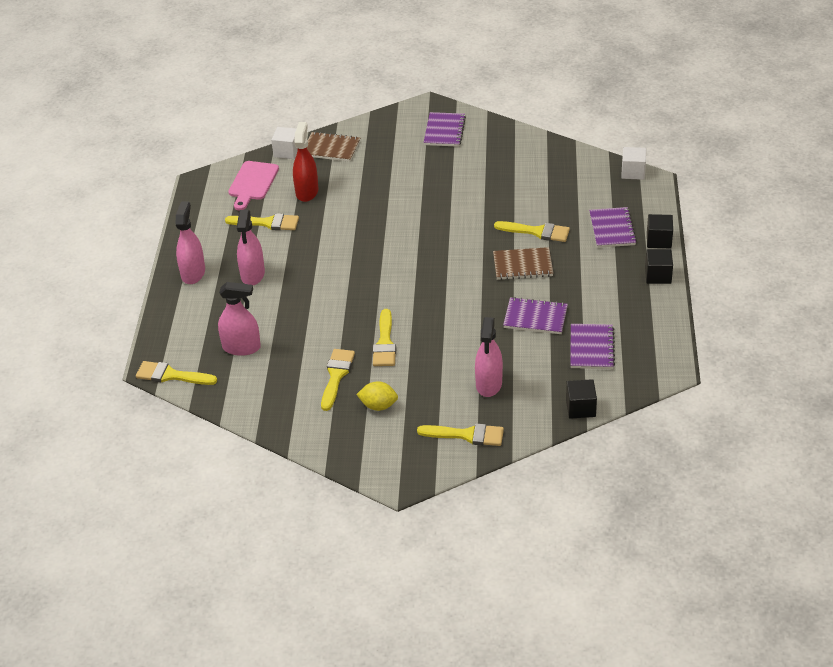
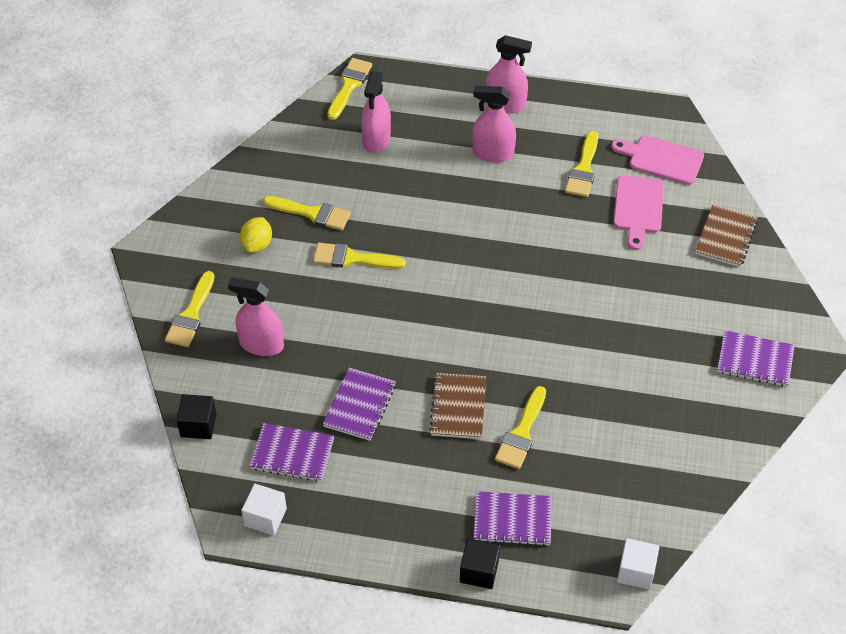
camera: 95 degrees right, 10 degrees up
(287, 152) = (723, 194): white cube -> white cube (265, 517)
(307, 192) = (638, 208): red spray bottle -> pink cutting board
(658, 275) = (408, 554): black cube -> none

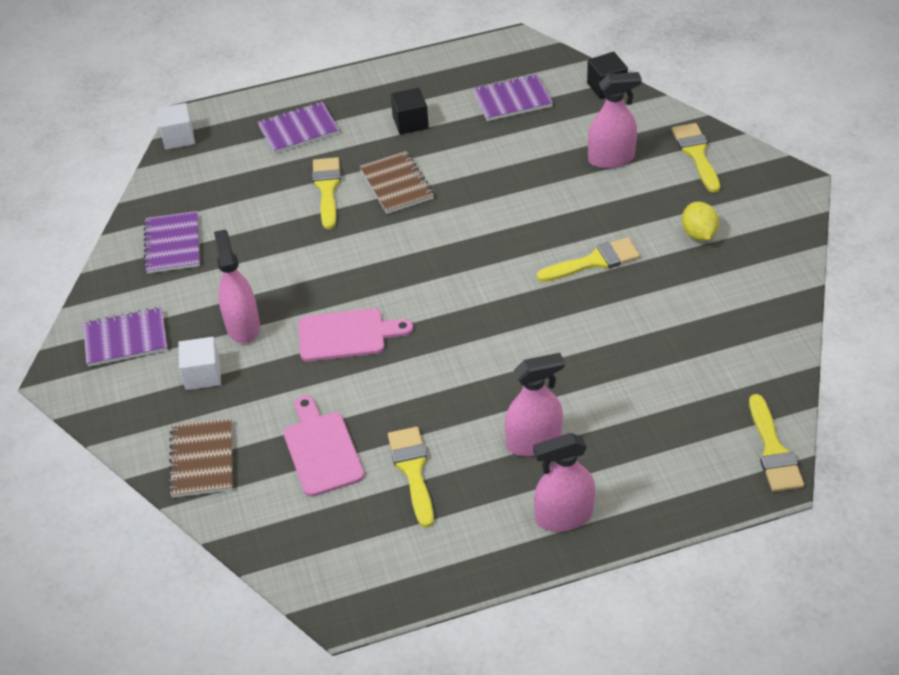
camera: 155 degrees right, 5 degrees down
(265, 517) = (497, 57): white cube -> white cube (202, 374)
(312, 213) = (674, 285): yellow brush -> none
(360, 405) = (484, 151): purple notebook -> purple notebook (172, 244)
(376, 139) = (680, 396): pink spray bottle -> pink spray bottle (243, 326)
(479, 571) = (306, 91): black cube -> black cube (410, 122)
(662, 159) = (322, 529): pink cutting board -> pink cutting board (347, 335)

